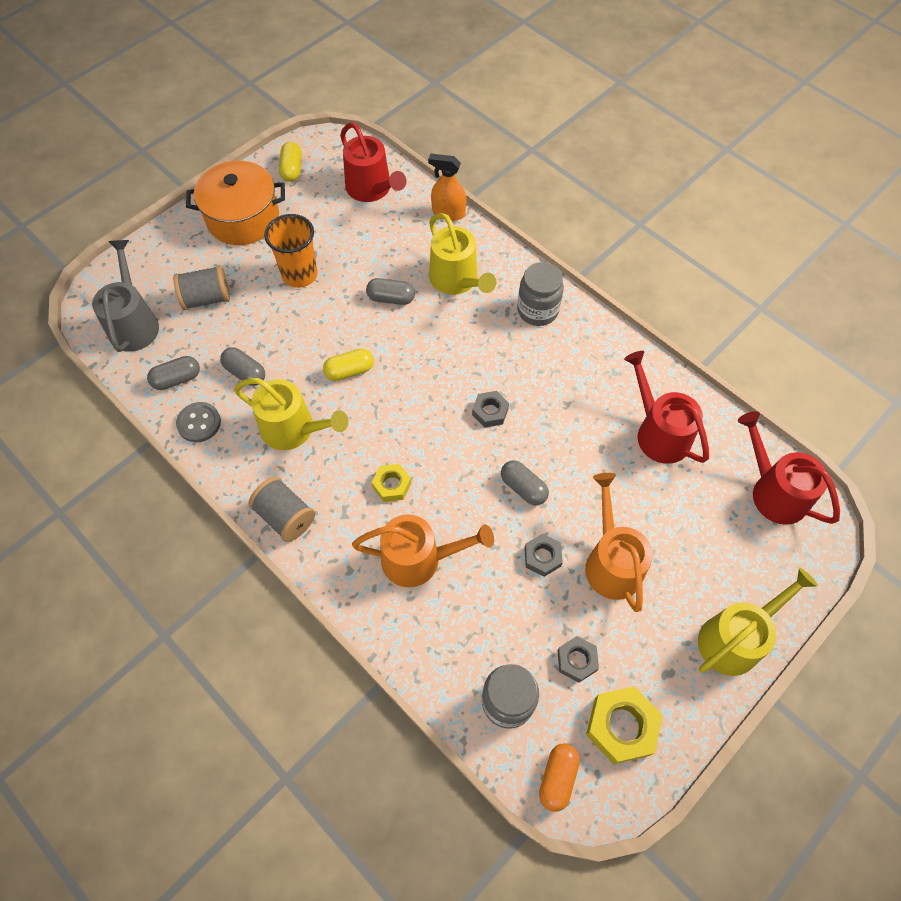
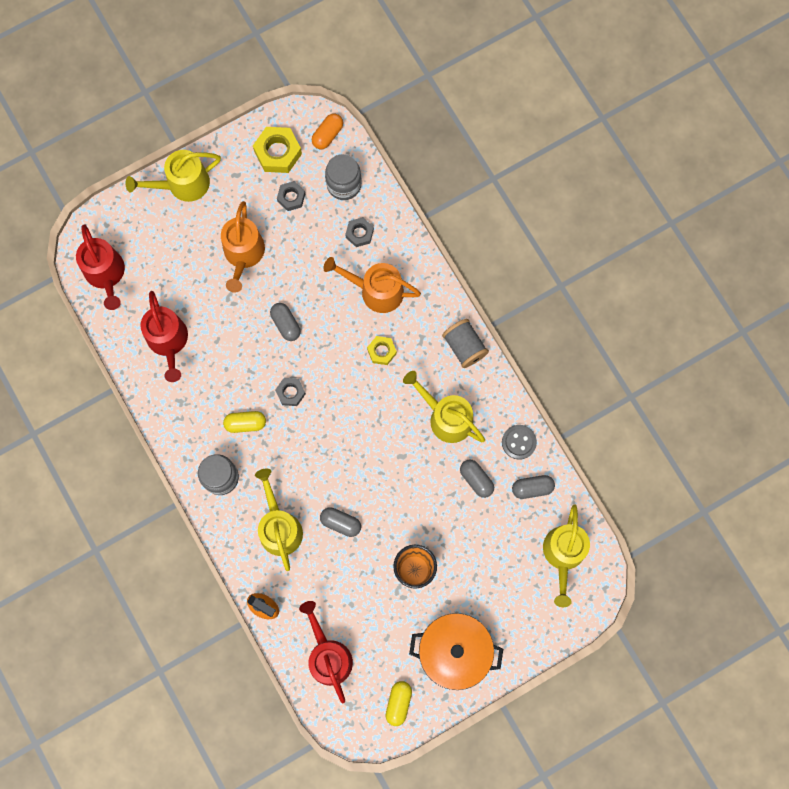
camera: 165 degrees left, 15 degrees up
(134, 323) = (563, 554): grey watering can -> yellow watering can
(206, 298) = (499, 565): grey spool -> none
(349, 371) = (392, 459): yellow capsule -> yellow capsule (245, 423)
(542, 557) = (290, 270): grey nut -> grey nut (359, 233)

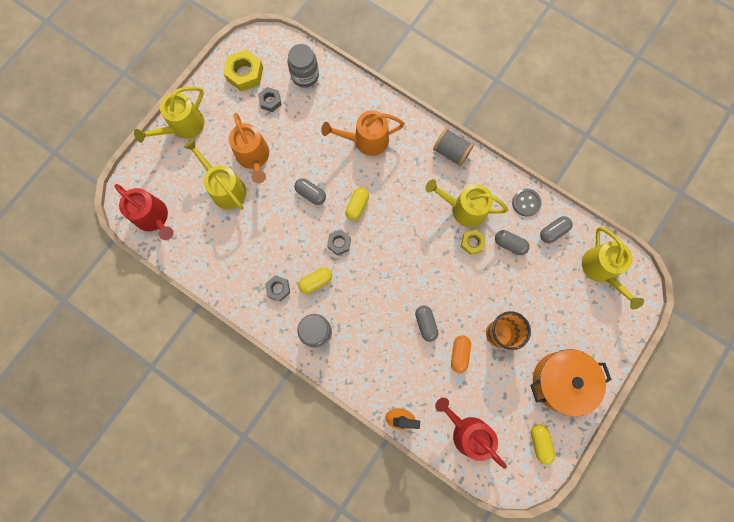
camera: 25 degrees left, 0 degrees up
(168, 341) = (226, 247): red watering can -> none
(279, 527) = (380, 349): yellow watering can -> yellow watering can (225, 188)
(327, 135) = (276, 46): orange capsule -> orange capsule (459, 354)
(330, 361) = (357, 206): none -> yellow capsule
(340, 523) = (425, 324): grey capsule -> grey capsule turned 75 degrees clockwise
(359, 233) = (333, 105): grey nut -> grey nut (278, 288)
(381, 351) = (392, 182): yellow nut -> yellow nut (472, 243)

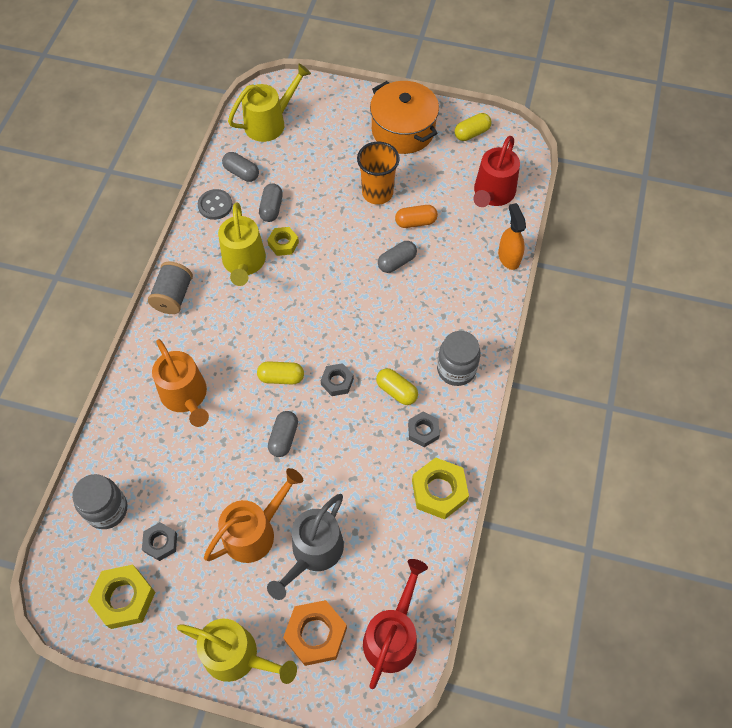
camera: 110 degrees left, 15 degrees down
(175, 173) = (315, 634): none -> orange nut
(225, 188) = (313, 552): yellow watering can -> grey watering can
(231, 282) = (439, 491): none -> yellow nut

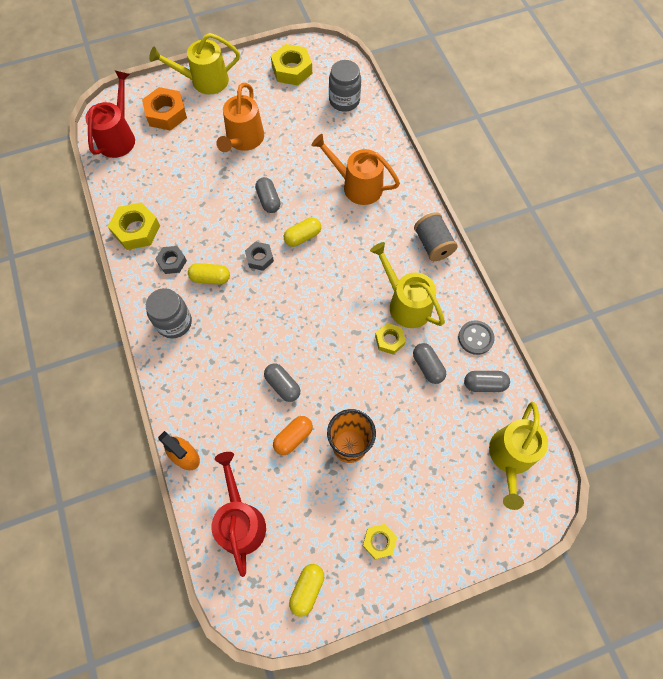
camera: 145 degrees right, 5 degrees up
(160, 543) = (296, 103): grey nut -> none
(313, 552) = (197, 150): grey watering can -> none
(392, 636) = (118, 137): red watering can -> red watering can turned 150 degrees counterclockwise
(397, 262) = (282, 385): grey capsule -> grey capsule turned 60 degrees counterclockwise
(403, 130) = (379, 541): orange pot -> yellow nut

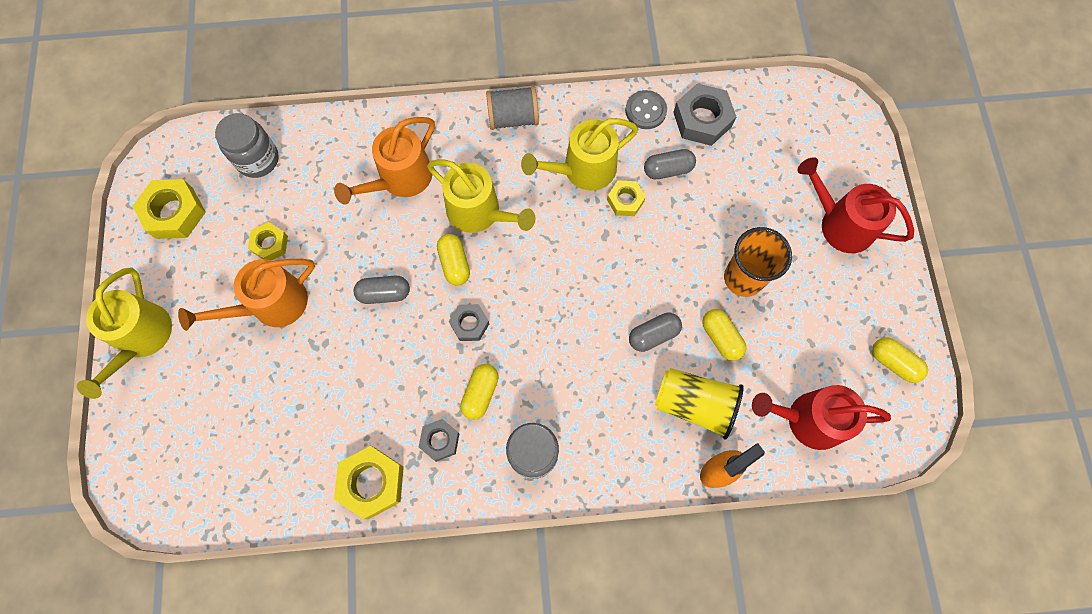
camera: 75 degrees left, 5 degrees up
(118, 137) = (195, 486): red watering can -> red watering can (840, 224)
(166, 113) = (180, 406): orange nut -> none
(234, 427) = (694, 404): none -> yellow cup
(243, 140) = (272, 305): orange watering can -> orange watering can turned 120 degrees clockwise
(293, 437) = (721, 338): orange capsule -> yellow capsule
(379, 541) = (854, 275): yellow nut -> yellow nut (270, 244)
(484, 384) = (702, 119): grey capsule -> grey nut
(510, 457) = (788, 121): yellow watering can -> yellow watering can (479, 212)

